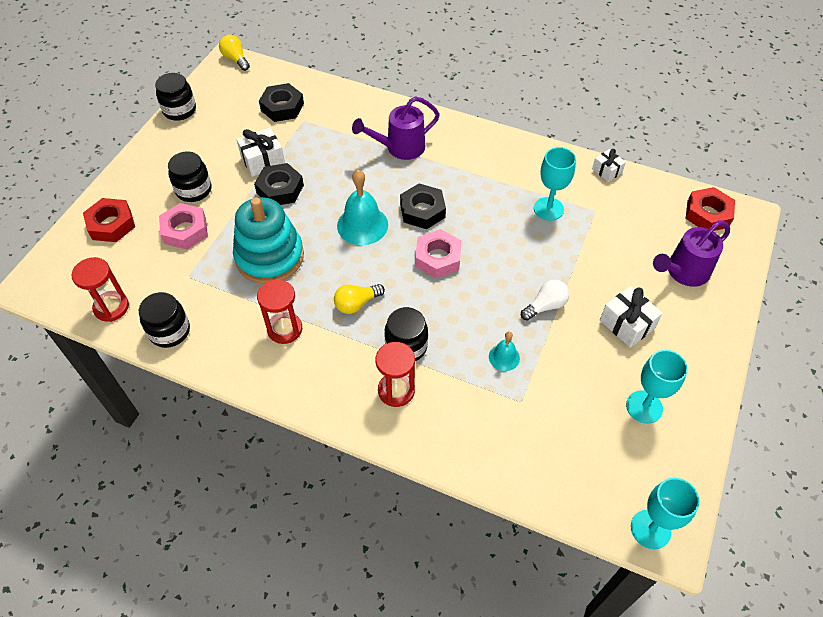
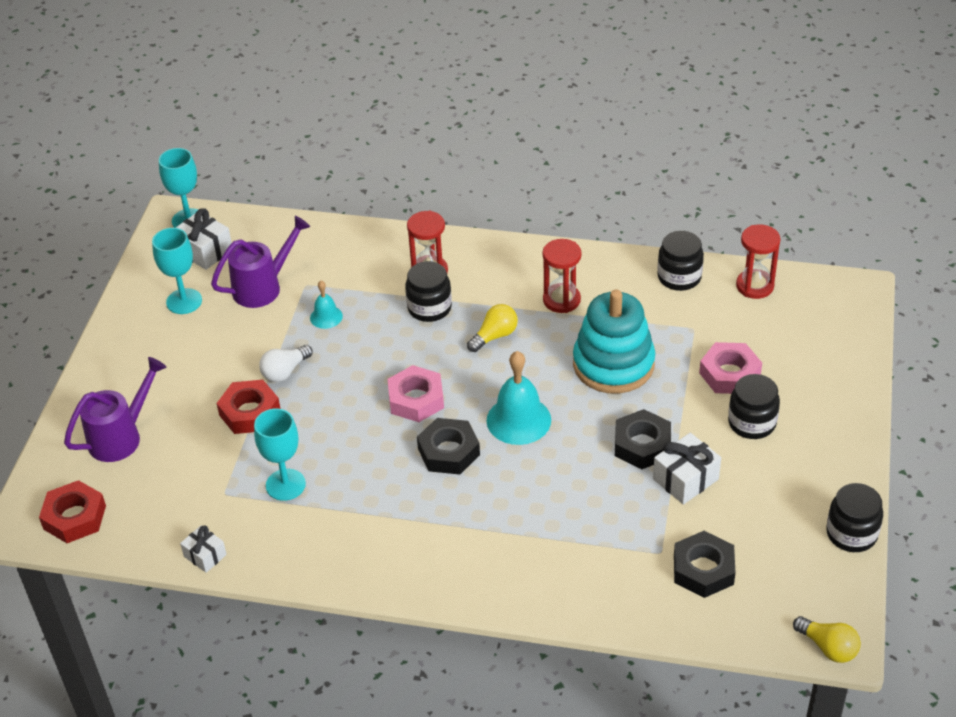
camera: 170 degrees right, 10 degrees down
(111, 224) = (822, 364): red nut -> red nut (250, 412)
(399, 148) = (504, 535): purple watering can -> purple watering can (263, 287)
(627, 324) = (194, 370): white gift -> white gift (204, 251)

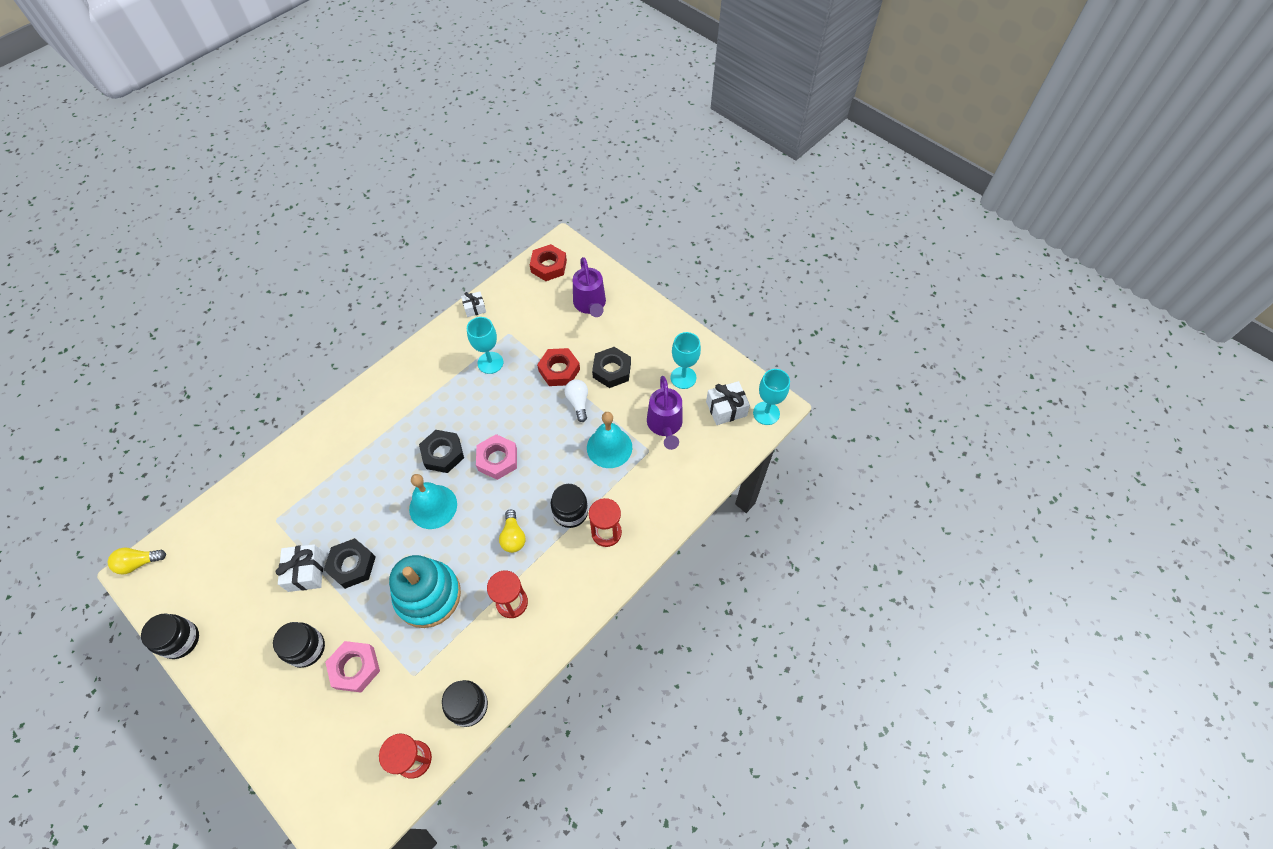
camera: 120 degrees right, 15 degrees up
(326, 317) = (609, 447): turquoise bell -> turquoise bell, size x1.85
(703, 569) = (243, 534): black nut -> black nut (612, 370)

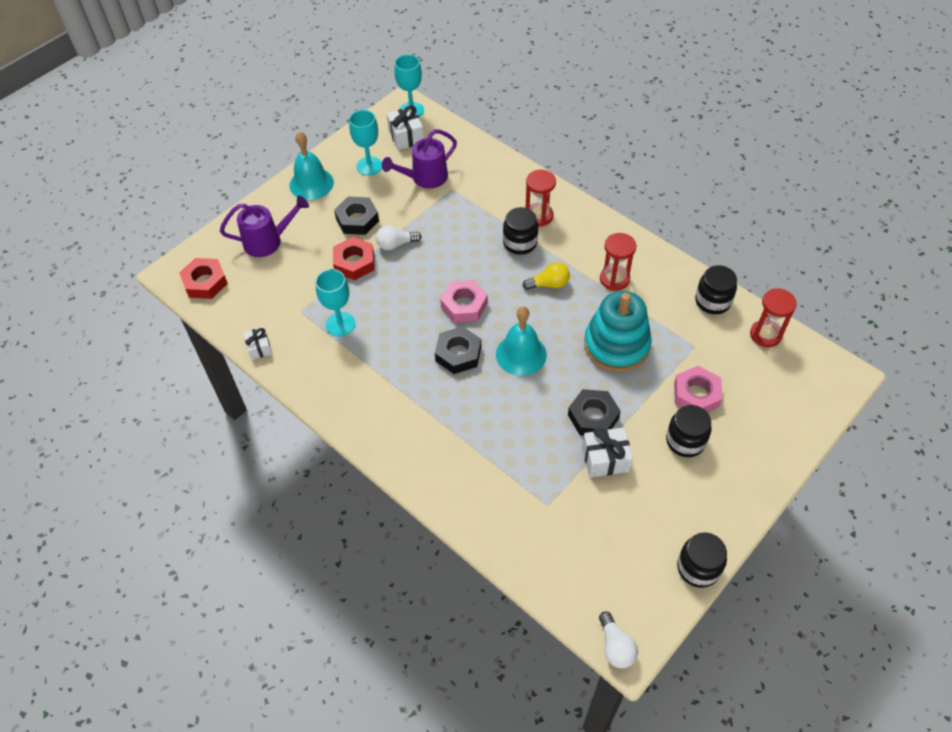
camera: 90 degrees left, 5 degrees down
(139, 563) = (615, 647): yellow light bulb -> white light bulb
(609, 447) = (448, 218): turquoise bell -> turquoise bell (311, 183)
(665, 426) = (424, 178): purple watering can -> purple watering can turned 150 degrees clockwise

